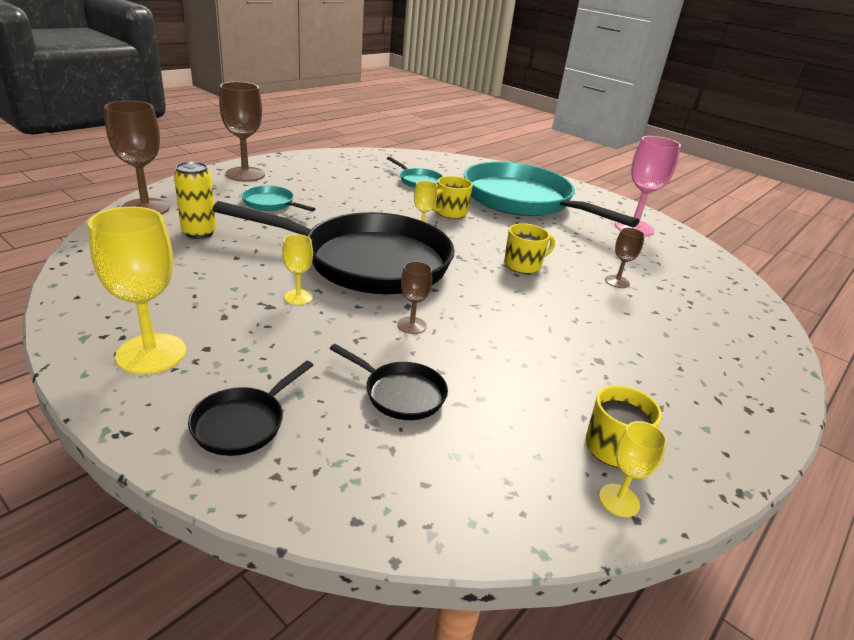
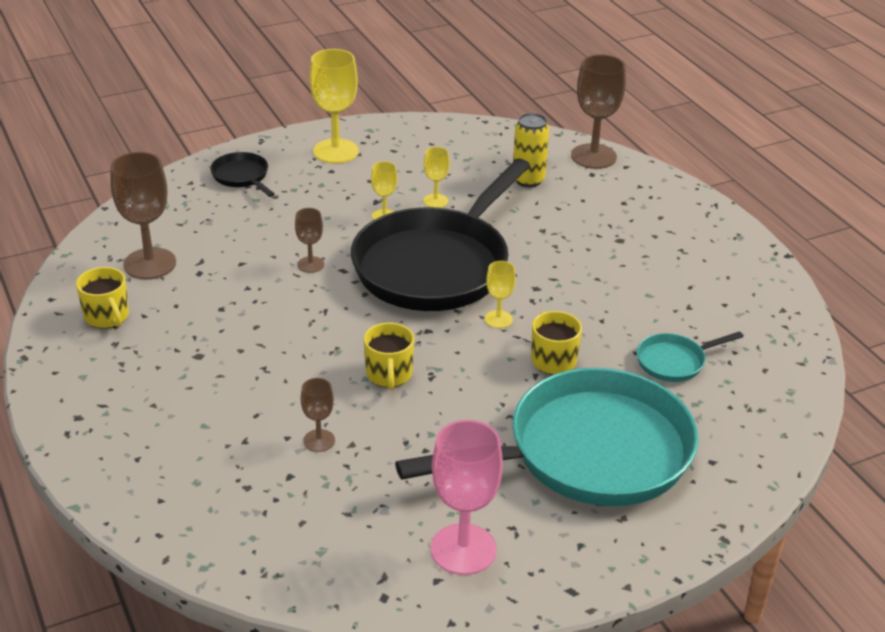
camera: 115 degrees right, 5 degrees up
(245, 174) = (695, 220): brown goblet -> brown goblet (150, 264)
(271, 204) = (597, 227): turquoise pan -> none
(400, 394) = (228, 239): black pan -> none
(619, 500) = (68, 298): yellow goblet -> yellow goblet (435, 201)

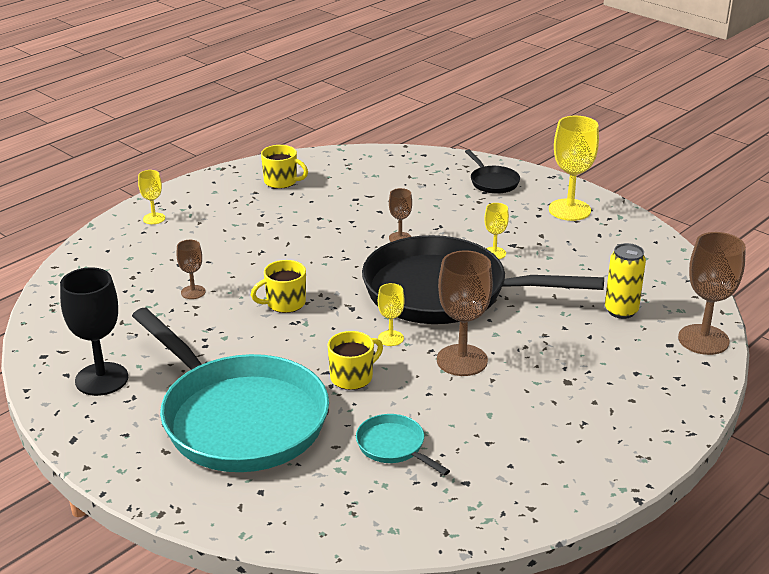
camera: 70 degrees right, 5 degrees down
(107, 317) = (281, 181): yellow mug -> yellow mug turned 105 degrees counterclockwise
(150, 264) = (352, 179): brown goblet -> brown goblet (462, 360)
(242, 176) = (492, 182): black pan -> black pan turned 120 degrees clockwise
(435, 201) = (540, 271): yellow goblet -> yellow goblet (154, 218)
(463, 549) = (101, 379): pink goblet -> black goblet

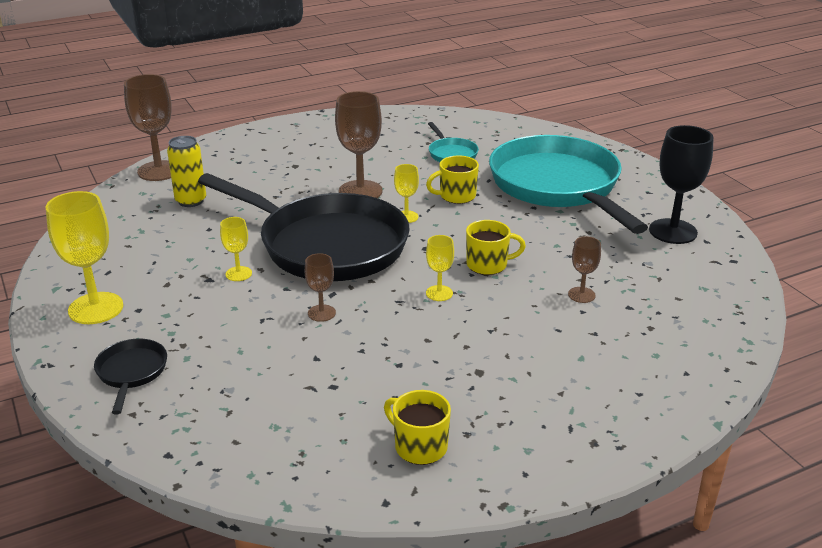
camera: 160 degrees left, 0 degrees up
(154, 218) = (624, 414): yellow goblet -> yellow goblet (439, 293)

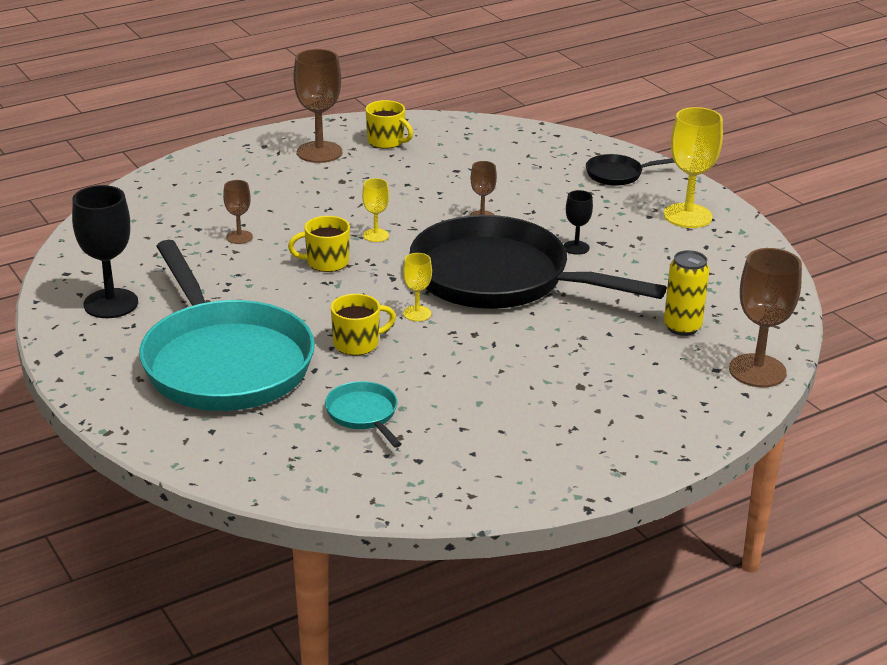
camera: 175 degrees right, 0 degrees up
(131, 372) = (617, 174): black pan -> black pan turned 90 degrees clockwise
(238, 274) = (576, 247): yellow goblet -> black goblet
(360, 191) = (479, 347): brown goblet -> brown goblet (319, 152)

